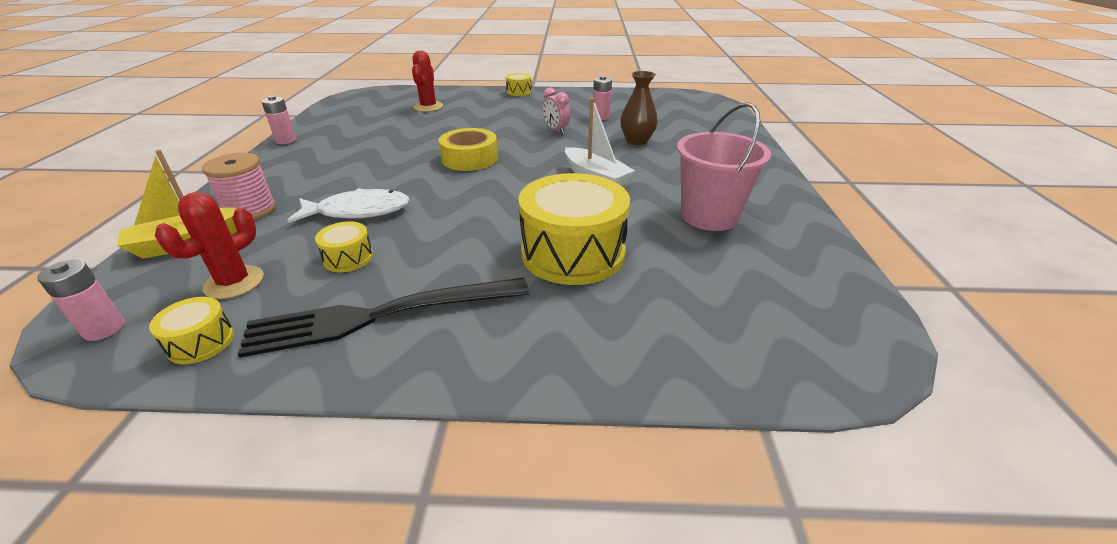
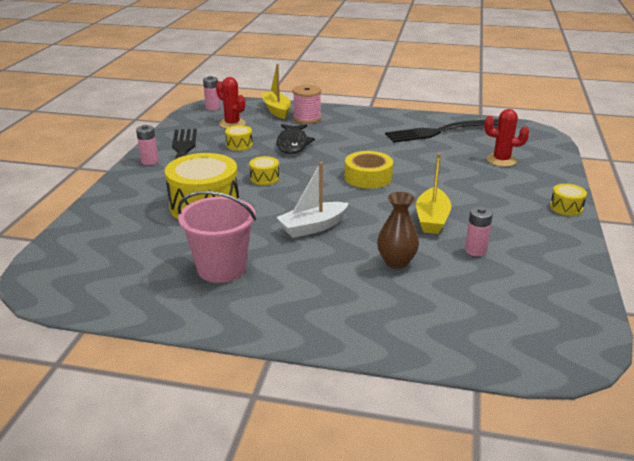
camera: 100 degrees right, 5 degrees down
(201, 342) = (190, 124): yellow drum -> yellow drum (264, 178)
(286, 140) = (416, 116): pink battery -> pink battery (149, 161)
(344, 128) = (441, 131): none -> black fork
(358, 211) = (293, 144): white fish -> black fish
(556, 130) = (432, 219): pink clock -> yellow boat

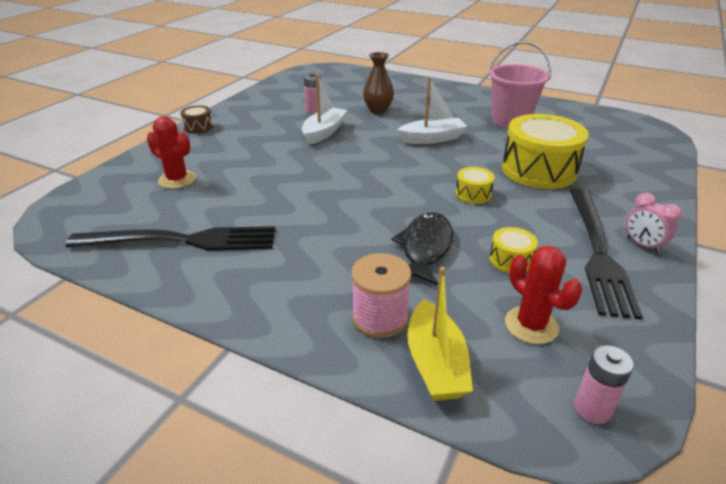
camera: 165 degrees left, 5 degrees up
(149, 161) = (642, 245): pink battery -> pink clock
(368, 177) = (350, 179): yellow tape -> none
(432, 219) = (324, 132): yellow boat -> white boat
(566, 207) = (198, 127): yellow drum -> brown drum

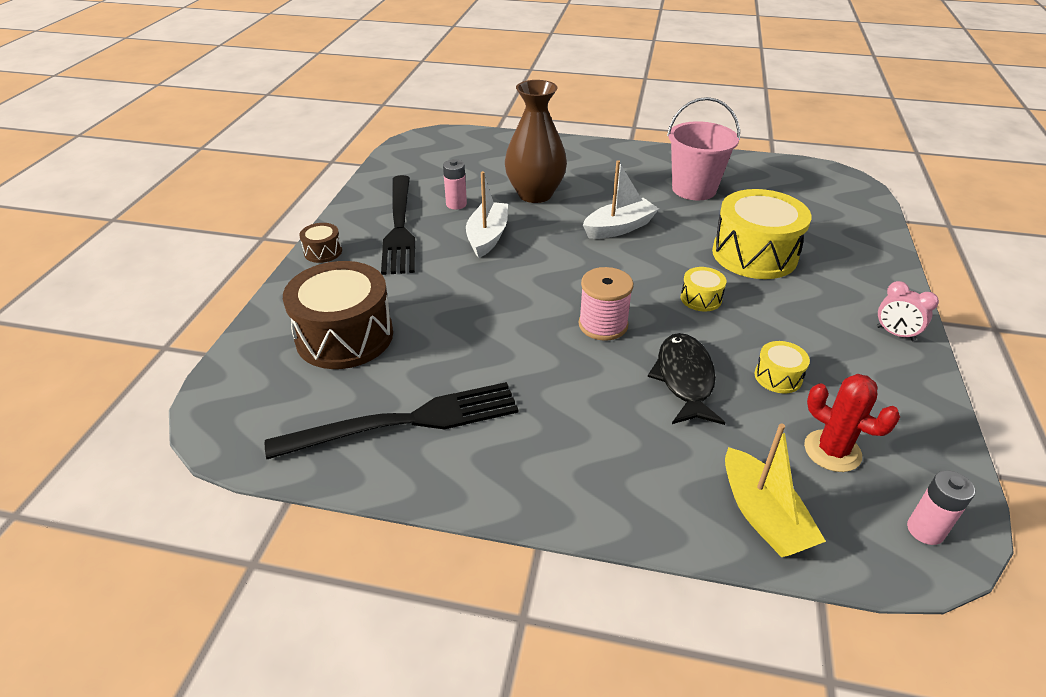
camera: 15 degrees left, 5 degrees up
(177, 179) = (344, 336): red cactus -> brown drum
(378, 110) = (535, 194): brown vase -> brown vase, size x1.59
(380, 318) = (681, 475): pink spool -> pink spool (603, 325)
(597, 252) = (856, 350): black fork -> black fork (399, 227)

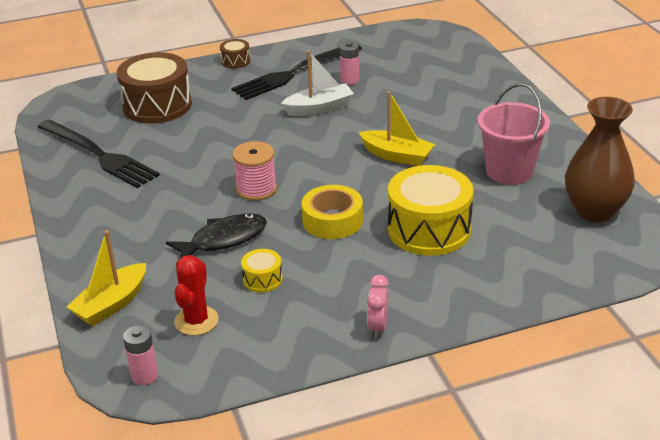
camera: 60 degrees right, 5 degrees down
(535, 194) = (404, 104): brown vase -> brown vase (594, 211)
(619, 228) = (397, 156): white boat -> yellow boat
(701, 298) = (332, 220): yellow drum -> yellow tape

